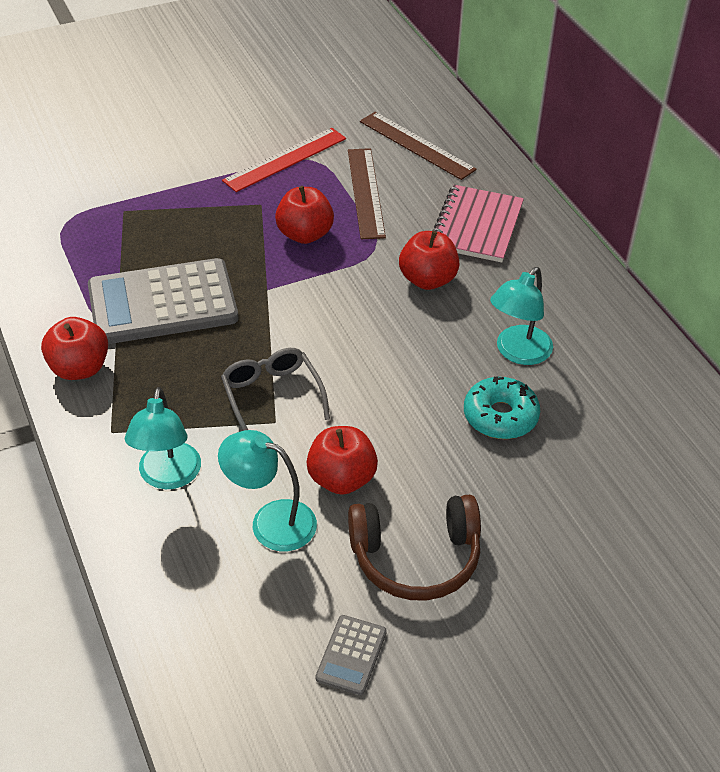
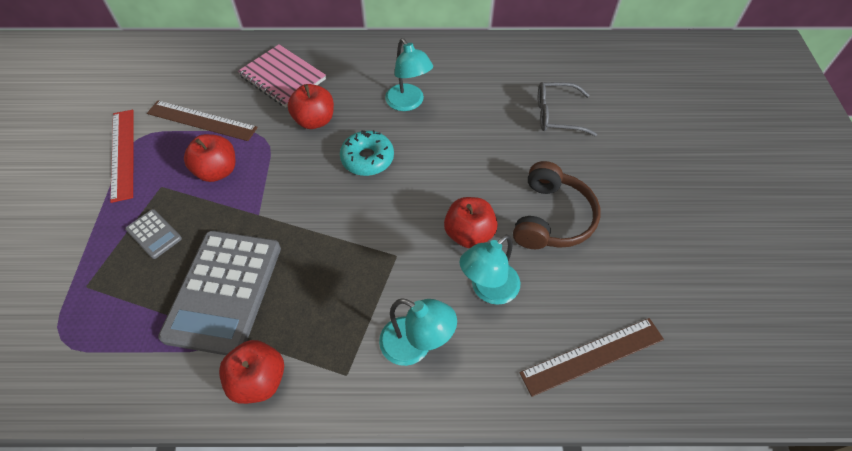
camera: 65 degrees left, 10 degrees up
(272, 396) = (370, 249): grey glasses -> grey glasses (556, 115)
(351, 655) = (616, 281): grey calculator -> grey calculator (154, 234)
(416, 145) = (176, 76): brown ruler -> brown ruler (592, 356)
(500, 416) = (456, 132): turquoise donut -> turquoise donut (367, 159)

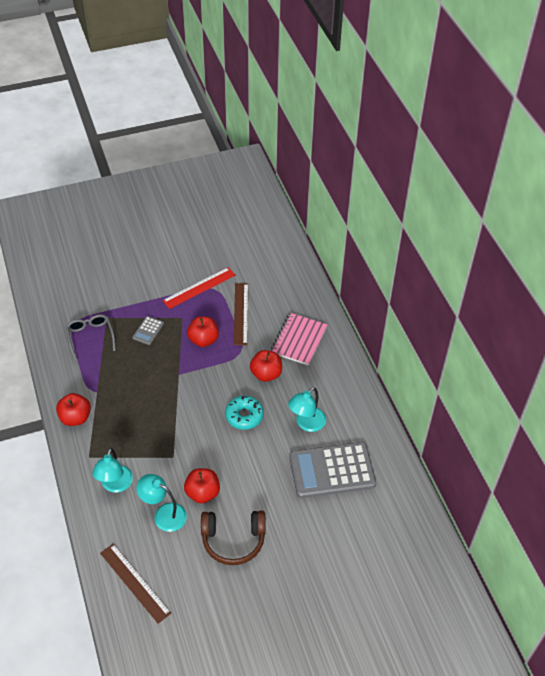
camera: 70 degrees right, 5 degrees down
(224, 291) = (122, 380): grey calculator -> grey calculator (332, 470)
(556, 115) = (336, 525): grey glasses -> grey glasses (90, 337)

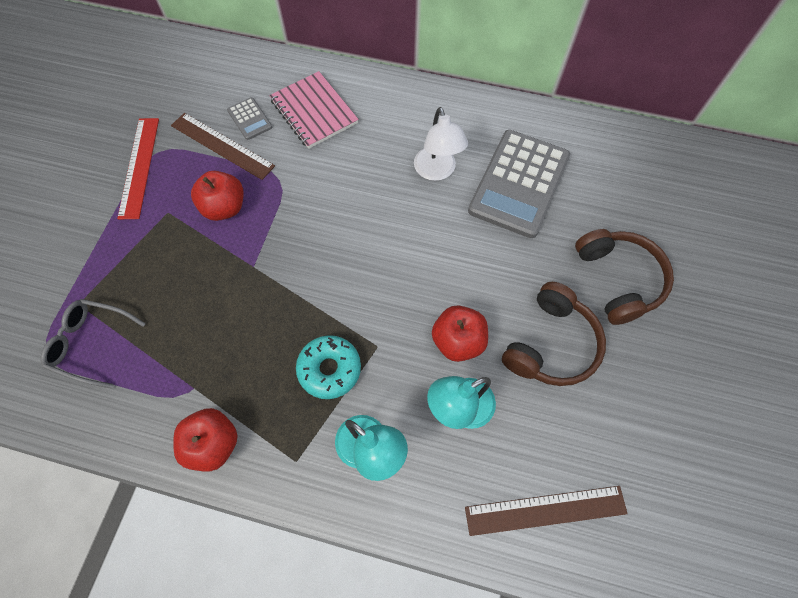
camera: 55 degrees left, 15 degrees up
(148, 330) = (150, 263): grey calculator -> grey calculator (249, 119)
(244, 416) = (377, 228): turquoise donut -> turquoise donut (329, 369)
(266, 374) = (334, 171): red apple -> none
(303, 557) = (618, 280): none -> brown headphones
(306, 424) = (437, 171): turquoise lamp -> white lamp

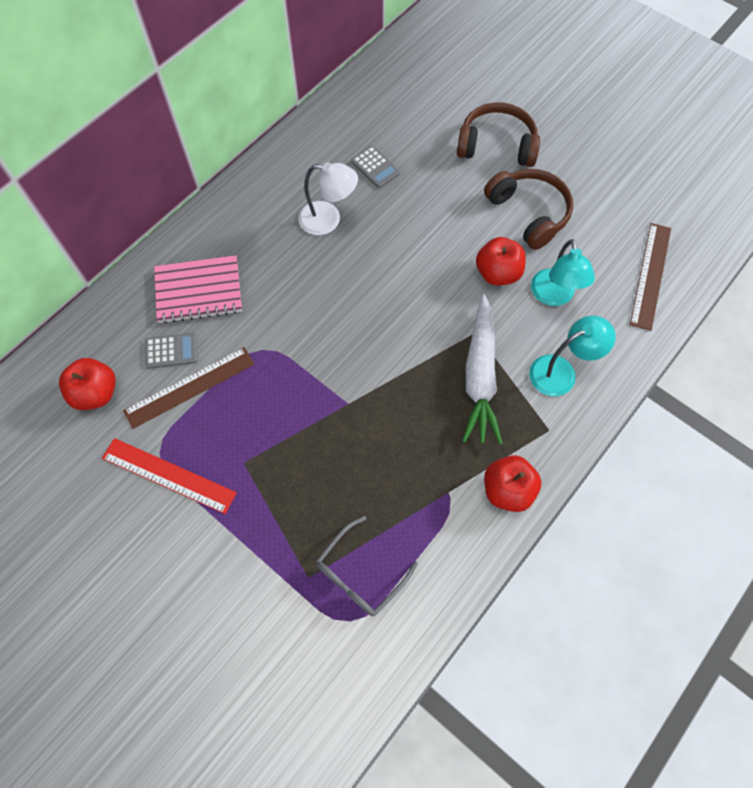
camera: 65 degrees left, 0 degrees up
(224, 208) = (268, 408): red apple -> red apple (96, 393)
(329, 369) = (480, 376): turquoise donut -> white carrot
(519, 183) = (375, 167): grey calculator -> grey calculator, size x0.44

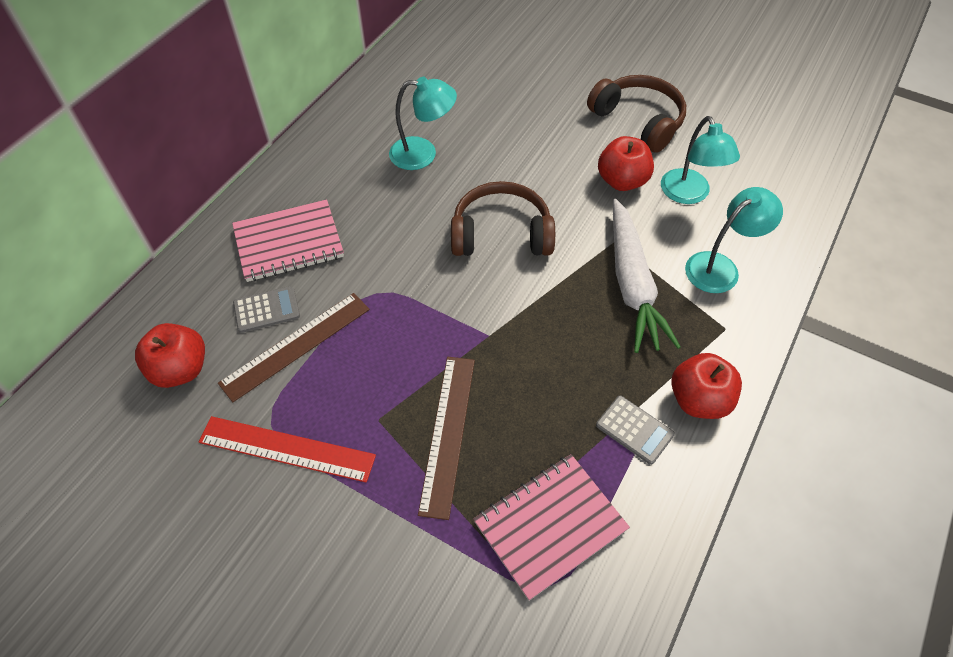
camera: 10 degrees left, 10 degrees down
(328, 220) = (423, 154): white lamp -> turquoise lamp
(360, 574) = (550, 526): grey glasses -> pink notebook
(375, 167) = (462, 99): grey calculator -> grey calculator (634, 430)
(497, 145) = (586, 64): brown headphones -> brown headphones (501, 233)
(650, 275) = (784, 161): brown ruler -> brown ruler (448, 433)

